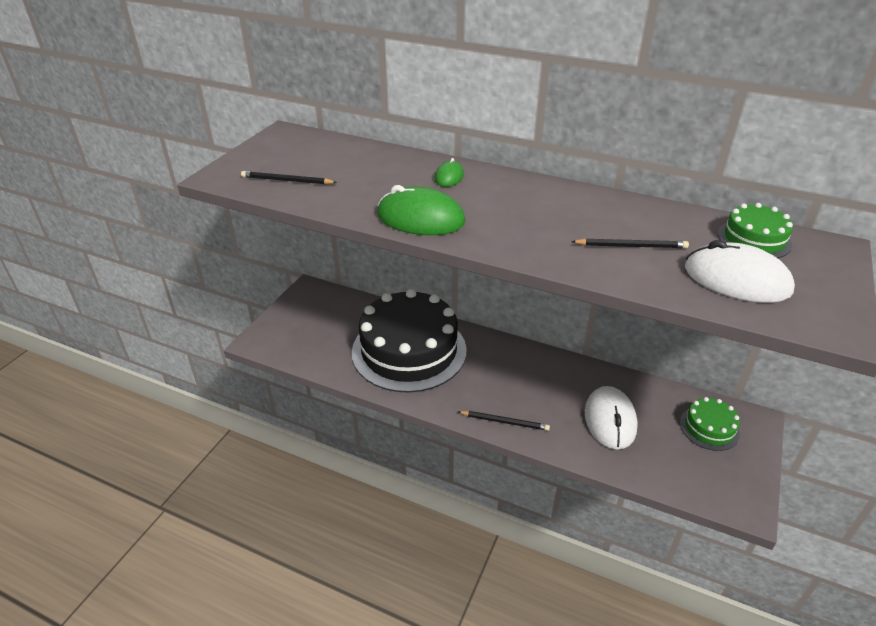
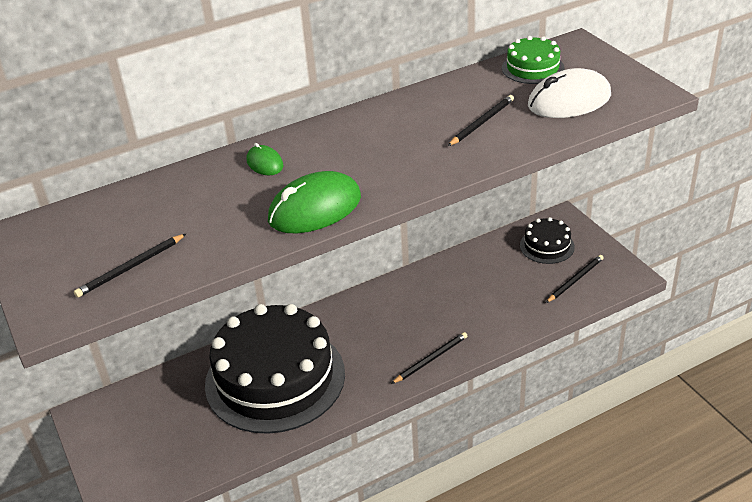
camera: 50 degrees left, 0 degrees up
(610, 420) = (489, 294): white mouse -> none
(692, 469) = (575, 280): none -> black pencil
(709, 428) = (547, 246): green cake -> black cake

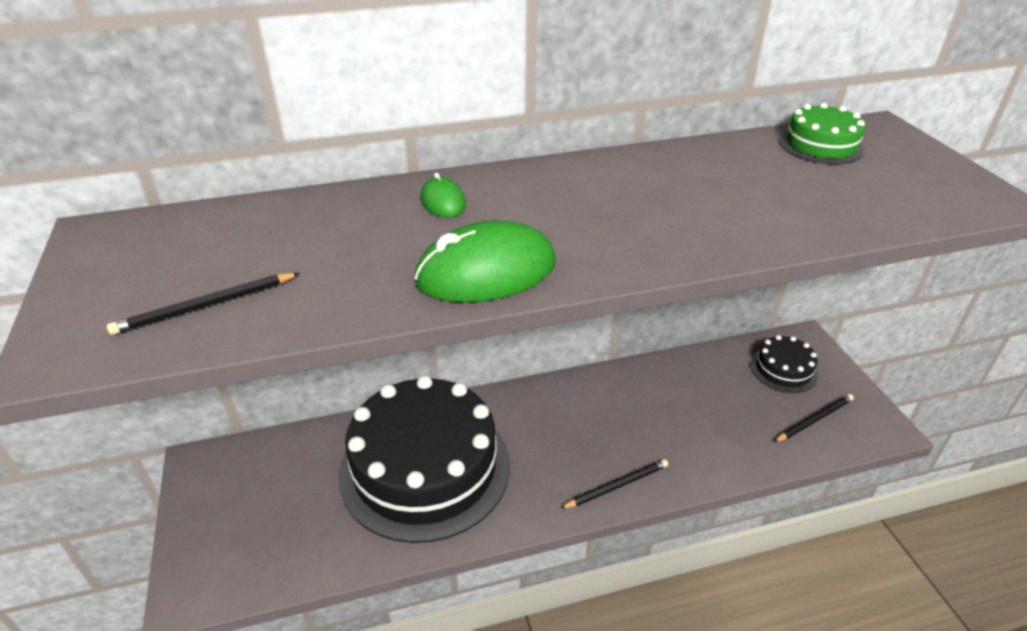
camera: 10 degrees right, 0 degrees up
(482, 122) = (744, 198): black pencil -> none
(569, 101) = (870, 191): white mouse -> none

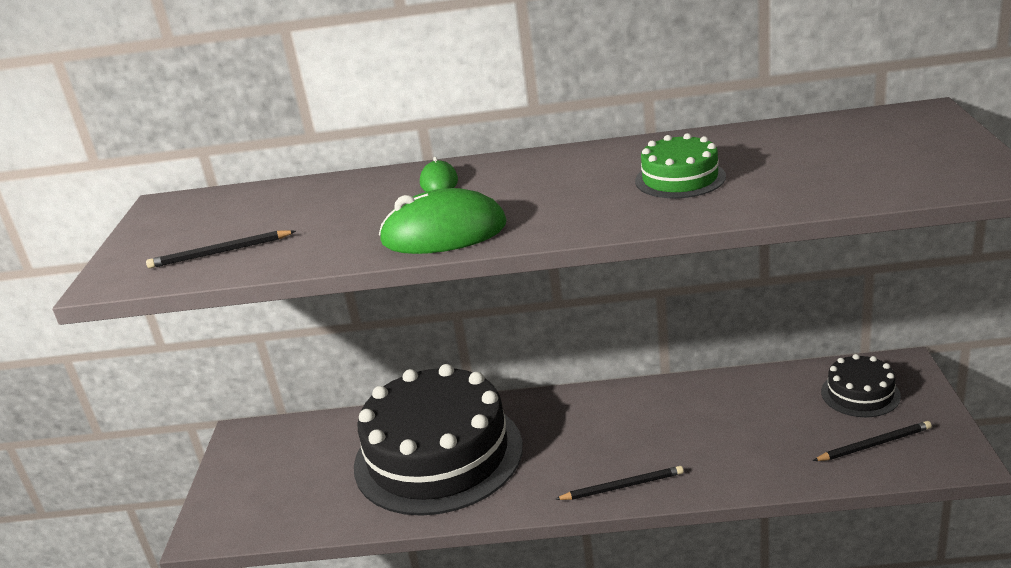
camera: 20 degrees right, 10 degrees down
(820, 145) = (839, 131): green cake -> green cake (680, 178)

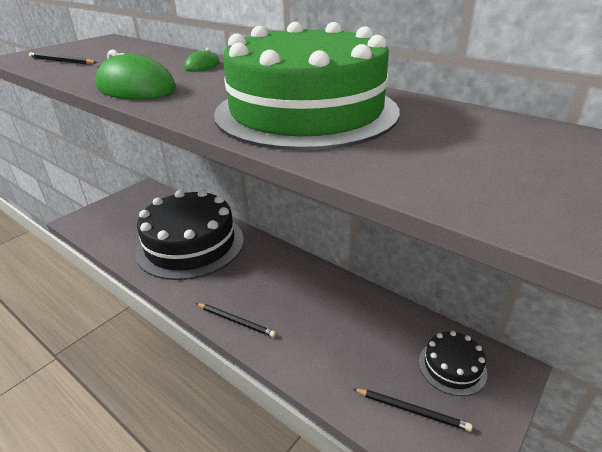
camera: 35 degrees right, 5 degrees up
(680, 178) = (306, 111): green cake -> green cake, size x2.28

